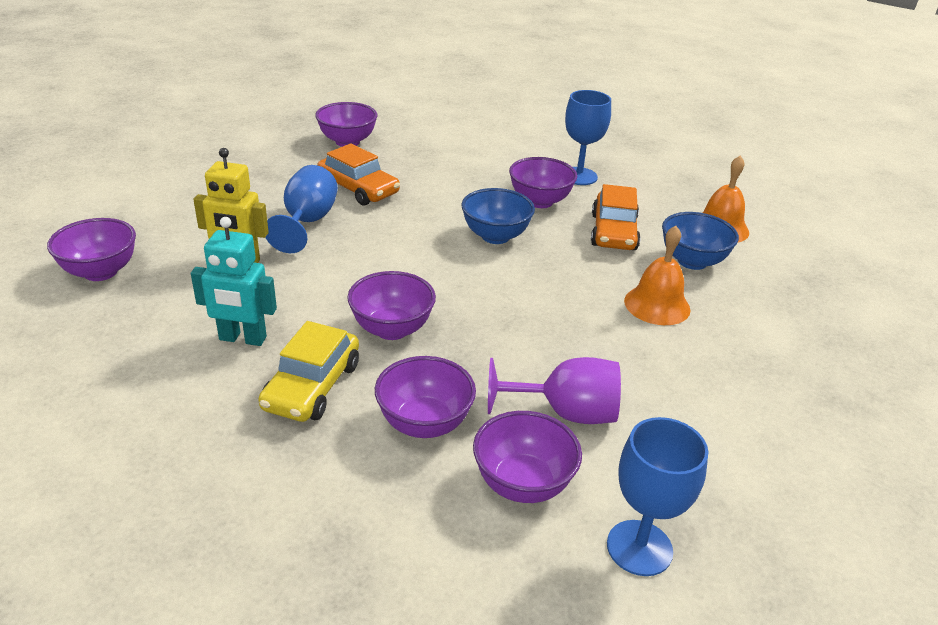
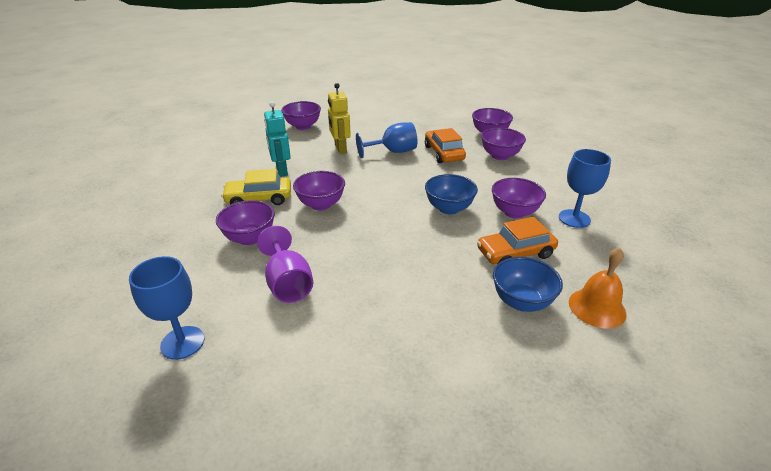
camera: 65 degrees right, 0 degrees up
(358, 189) = (443, 153): orange car -> orange car turned 150 degrees clockwise
(522, 484) = (218, 284): purple bowl -> purple bowl (500, 156)
(657, 305) = (439, 296): orange bell -> none

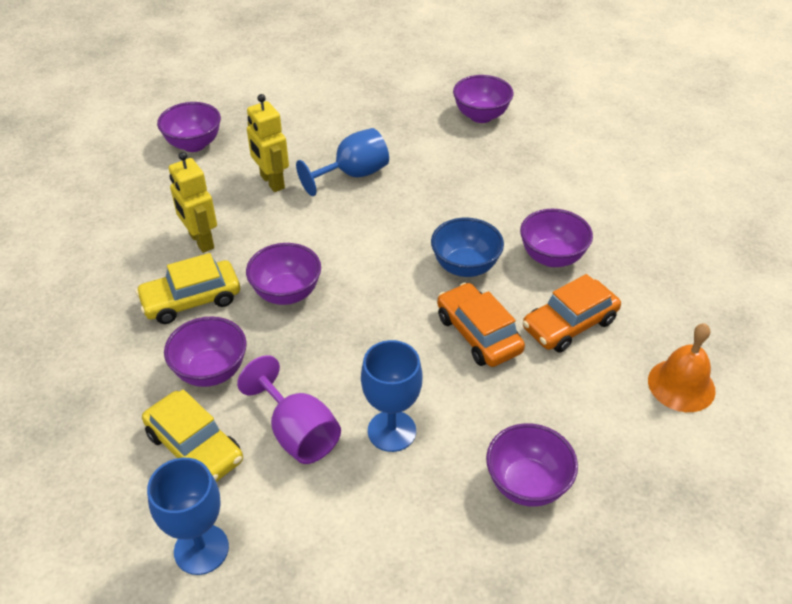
camera: 15 degrees left, 10 degrees up
(215, 279) = (195, 447): none -> yellow car
(281, 171) = (201, 241): turquoise robot -> yellow robot
(443, 153) = (427, 165): orange car -> orange car (478, 334)
(500, 156) = (507, 157): purple bowl -> purple bowl (527, 484)
(521, 302) = (595, 396): blue bowl -> none
(574, 218) = (628, 253): blue goblet -> blue goblet (392, 431)

